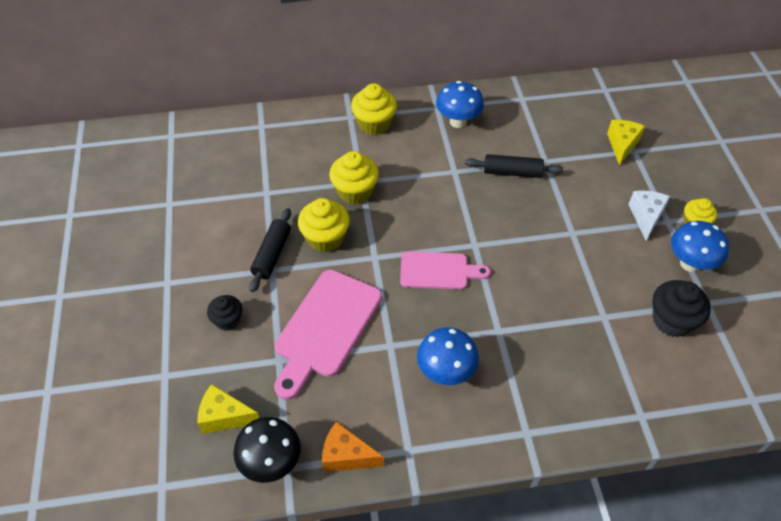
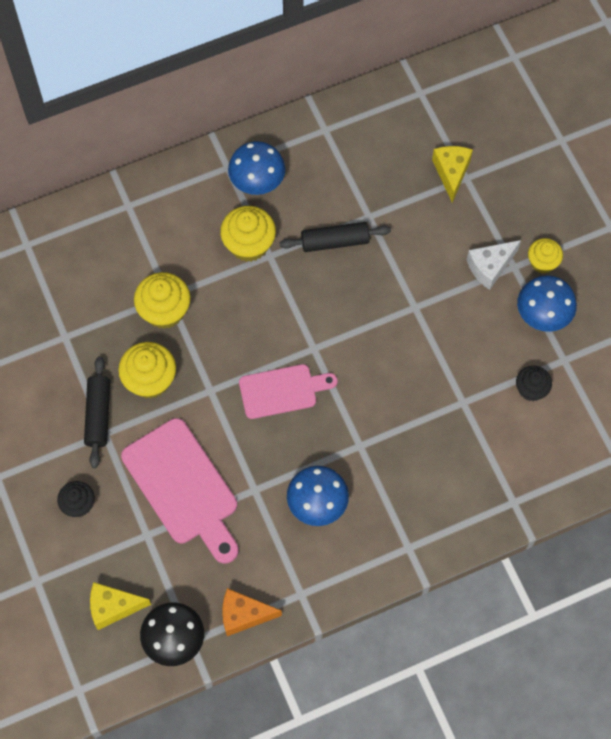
camera: 15 degrees left, 15 degrees up
(326, 328) = (183, 487): pink cutting board -> pink cutting board turned 45 degrees counterclockwise
(374, 124) = (159, 209): yellow cupcake -> yellow cupcake (249, 244)
(646, 217) = (490, 267): white cheese -> white cheese turned 120 degrees counterclockwise
(672, 320) = (531, 389): black cupcake -> black cupcake, size x0.63

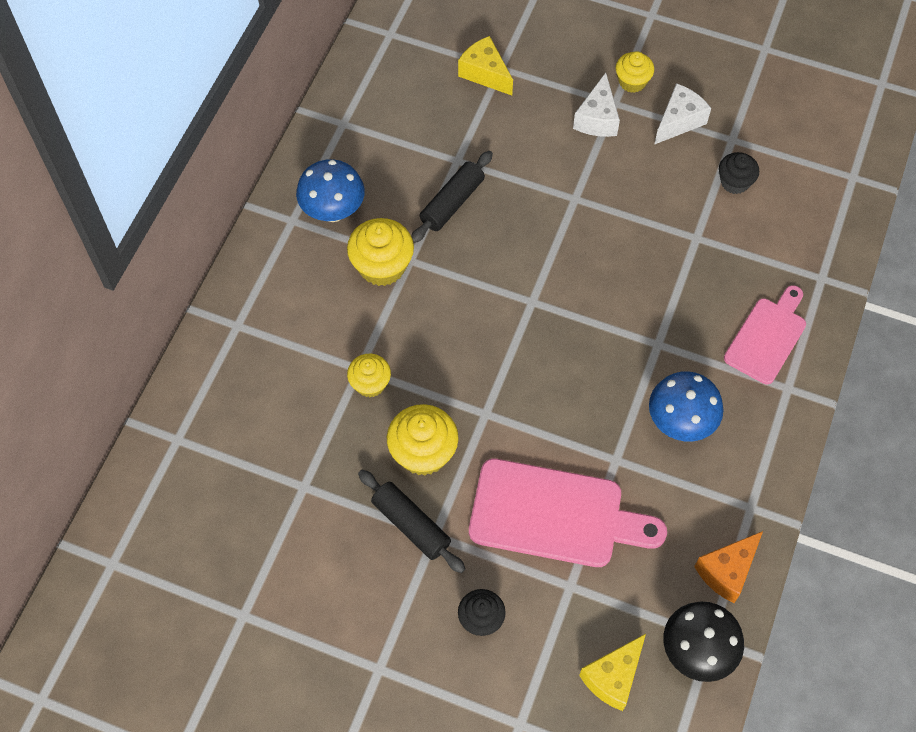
camera: 45 degrees left, 5 degrees down
(164, 311) = (370, 384): yellow cupcake -> yellow cupcake, size x0.63
(282, 390) = (546, 358): pink cutting board -> pink cutting board (767, 337)
(542, 316) = (679, 121): blue mushroom -> white cheese

